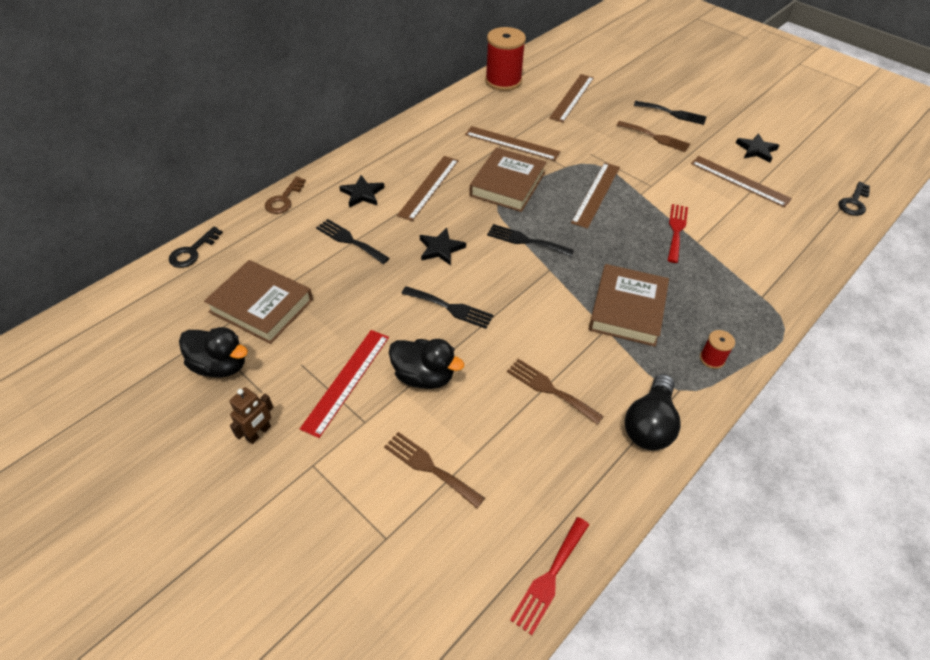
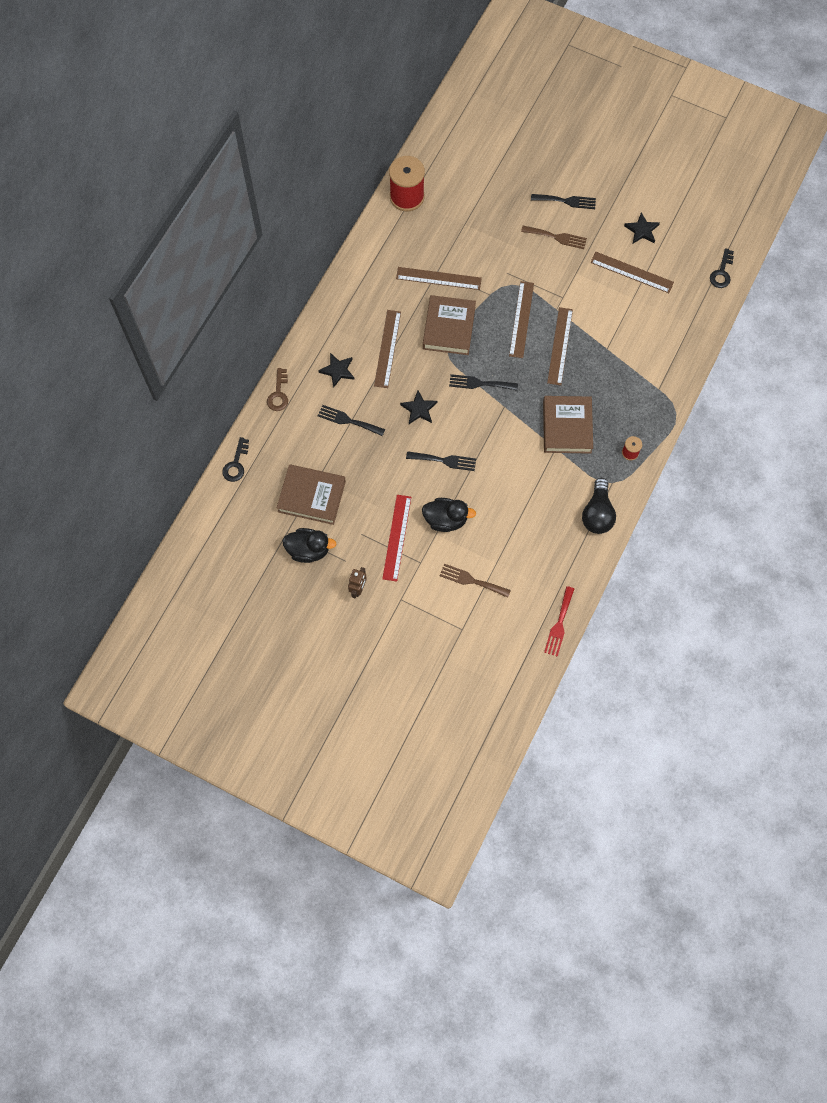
camera: 15 degrees left, 20 degrees up
(550, 389) = (529, 506): brown fork -> none
(572, 97) = (474, 203): brown ruler -> brown ruler (560, 346)
(676, 230) = (589, 341): red fork -> none

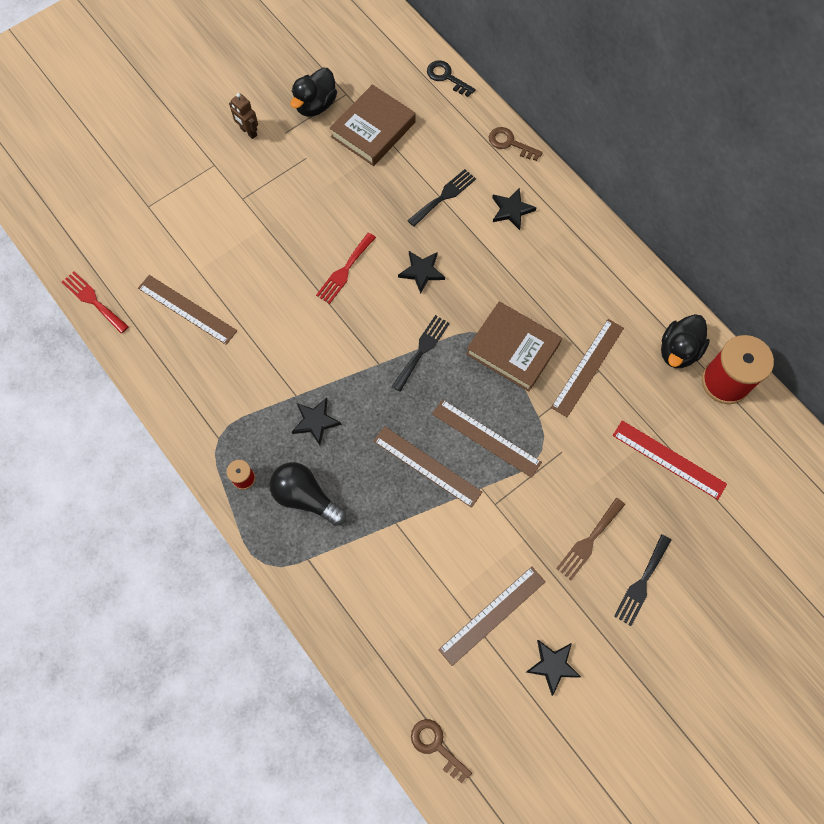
camera: 115 degrees right, 0 degrees up
(387, 348) = (515, 271): brown ruler -> brown ruler (187, 309)
(397, 537) = (282, 188): red ruler -> red ruler (668, 459)
(444, 460) = (344, 271): black fork -> red fork
(445, 520) = (275, 242): black duck -> black duck (678, 350)
(471, 580) = (193, 237): brown fork -> none
(567, 427) = (315, 421): brown book -> black star
(597, 513) = (190, 402): black light bulb -> black light bulb (305, 497)
(722, 272) = (436, 746): black key -> brown key

